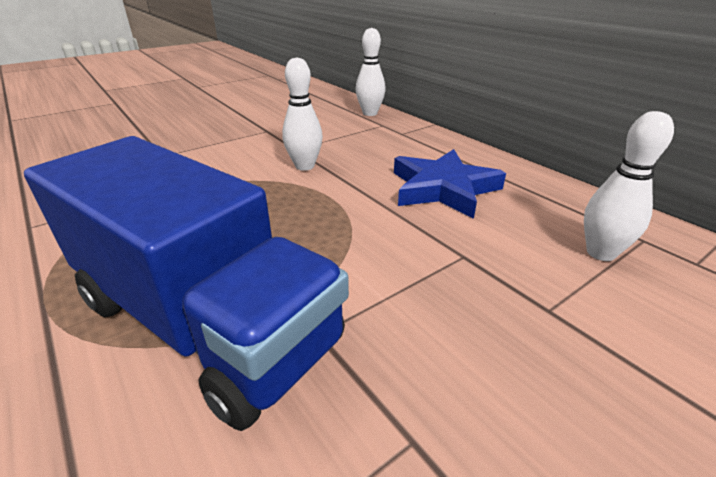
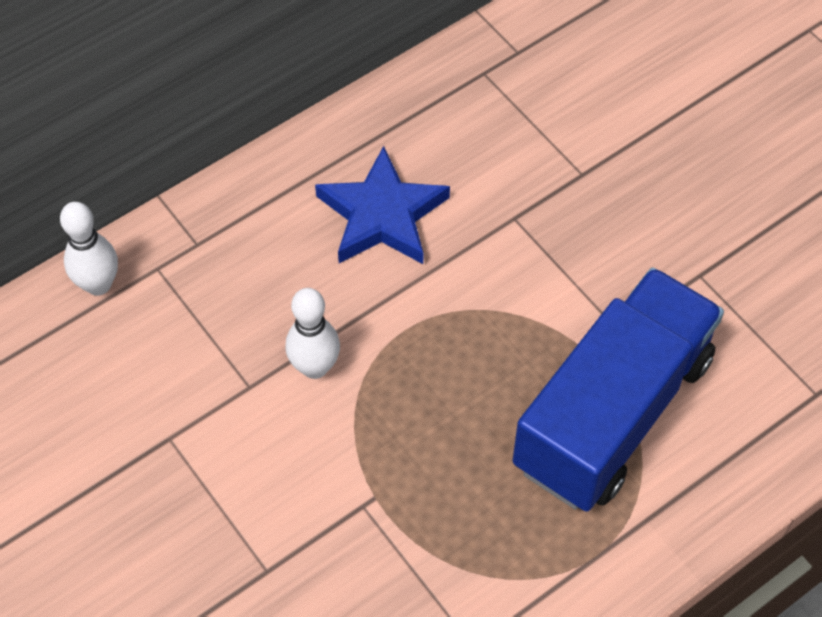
camera: 90 degrees left, 25 degrees up
(600, 253) = (506, 113): white bowling pin -> none

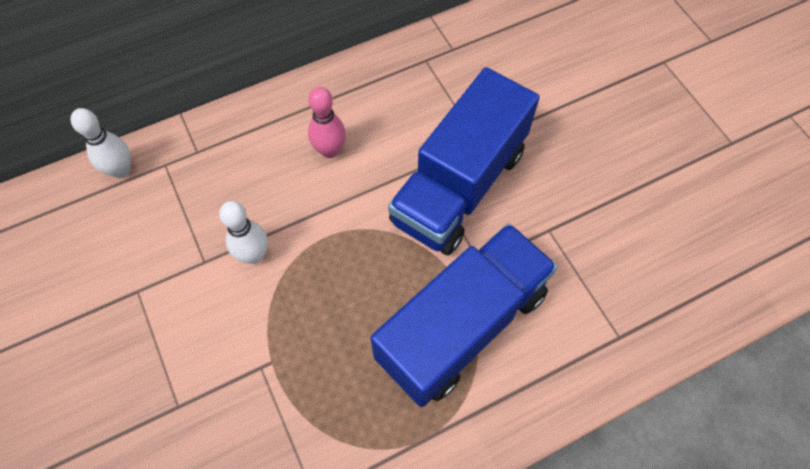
camera: 10 degrees right, 5 degrees up
(382, 215) = (330, 150): blue star -> pink bowling pin
(569, 236) = (459, 186): none -> blue truck

